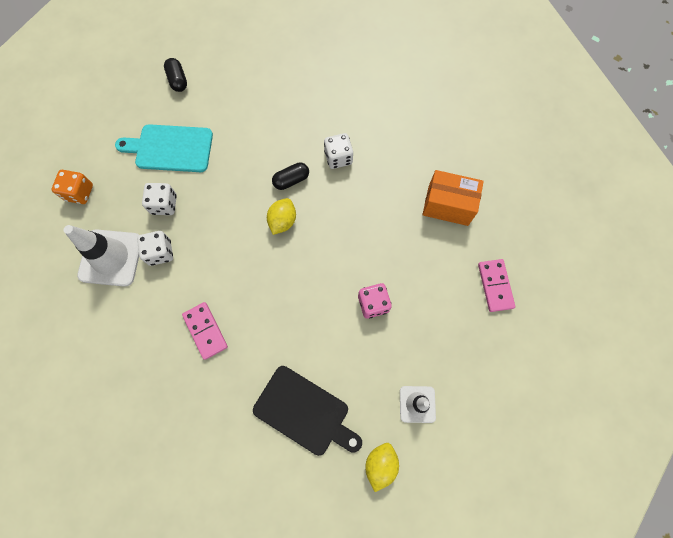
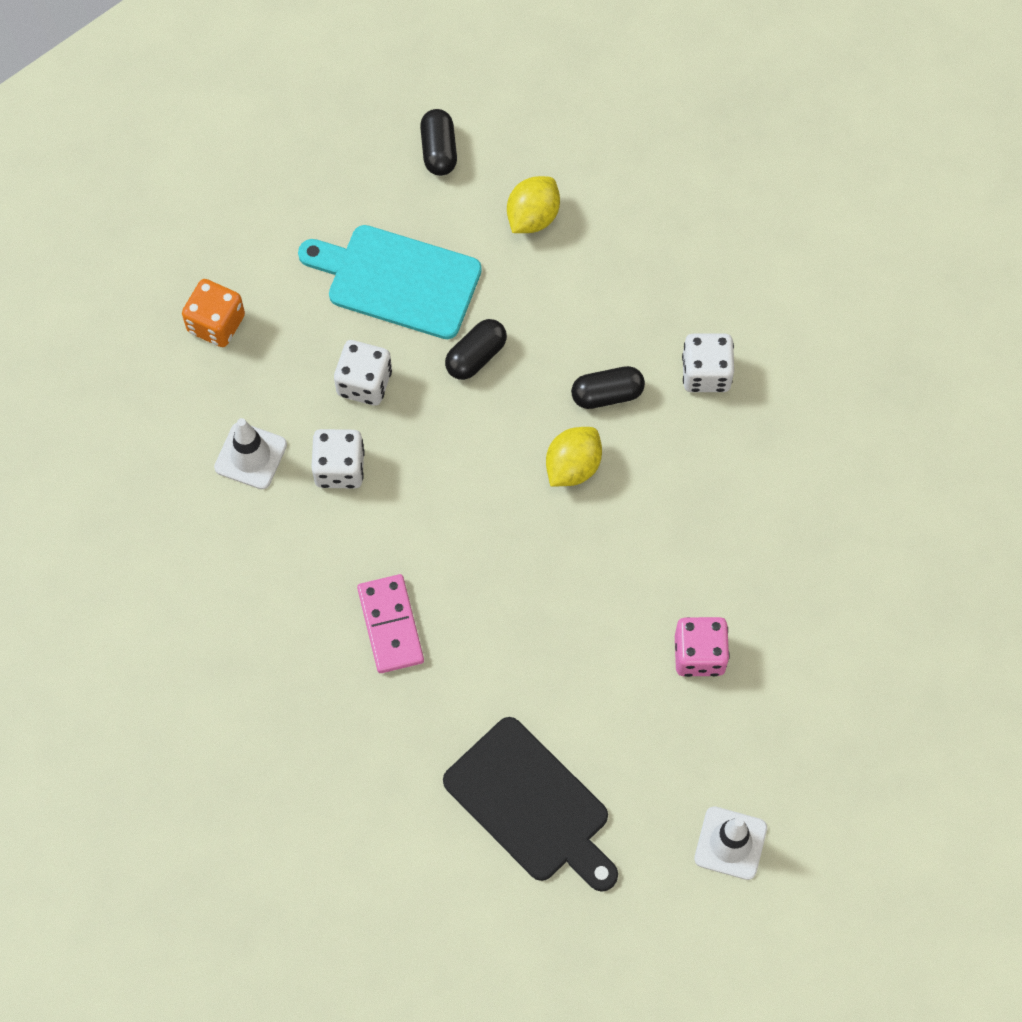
camera: 15 degrees right, 5 degrees down
(111, 258) = (250, 456): white traffic cone -> white traffic cone, size x0.58
(219, 177) = (476, 356): none -> black capsule
(380, 464) = (639, 922): yellow lemon -> yellow lemon (532, 217)
(448, 205) = (887, 513): orange box -> none
(495, 286) = (931, 679): pink domino -> none

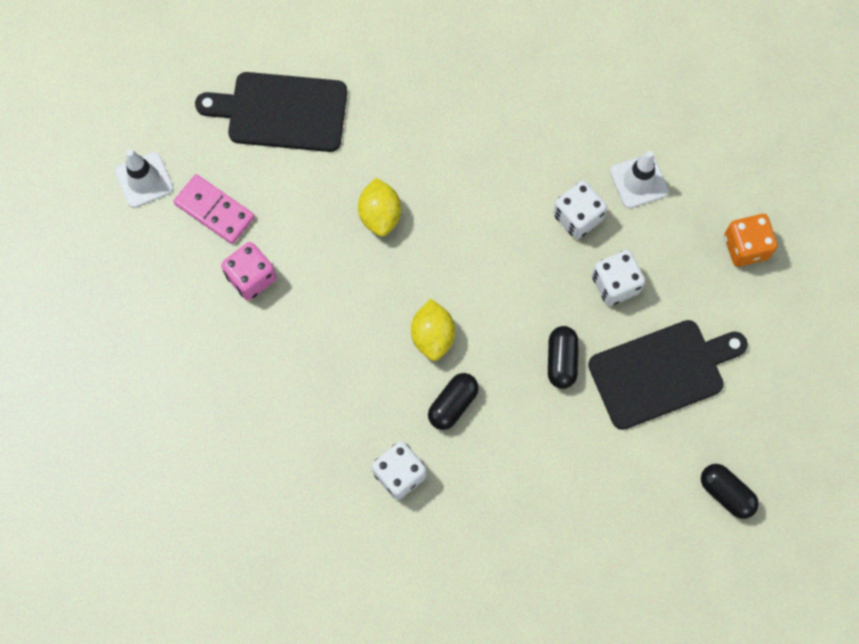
camera: 140 degrees right, 5 degrees up
(391, 625) = (456, 148): pink domino -> pink domino (214, 210)
(398, 280) = (661, 372): turquoise cutting board -> black cutting board
(532, 217) = (616, 495): yellow lemon -> yellow lemon (380, 215)

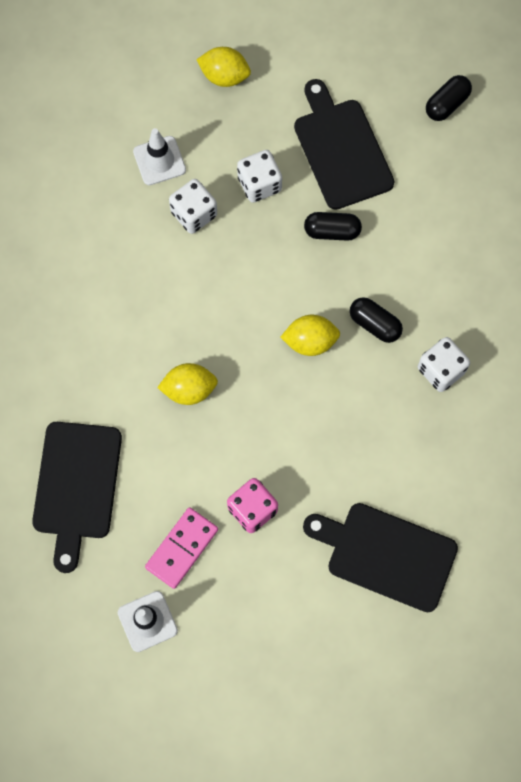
camera: 90 degrees left, 0 degrees up
(198, 410) = (386, 554): none -> black cutting board
(745, 247) = (224, 76): orange dice -> yellow lemon

